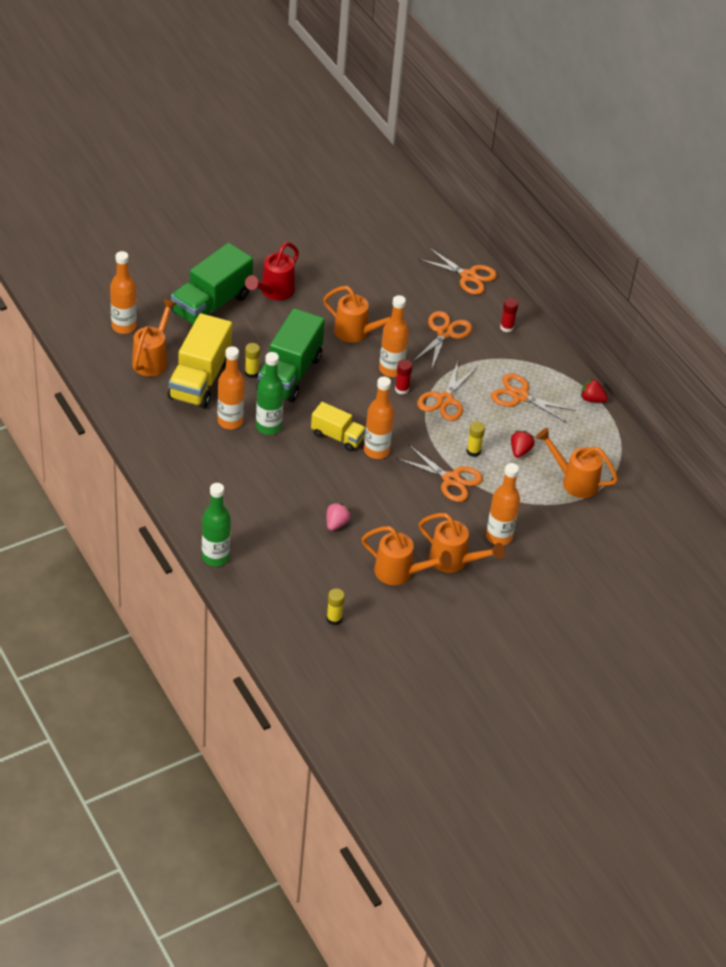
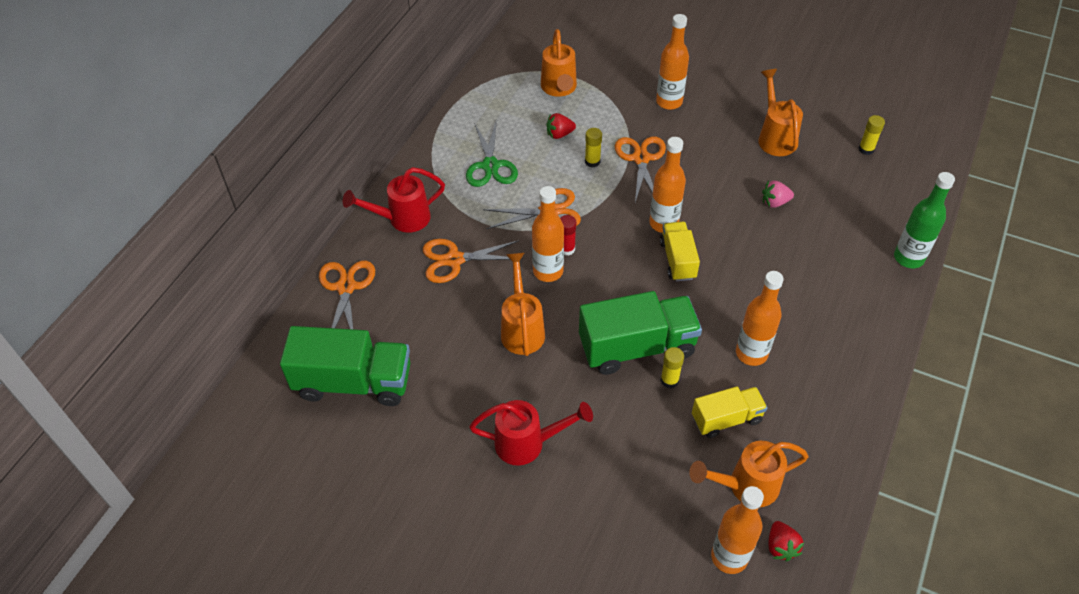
camera: 120 degrees left, 5 degrees up
(200, 379) = (726, 419): yellow truck -> yellow truck, size x0.58
(211, 304) = (605, 491): green truck -> green truck (353, 382)
(268, 426) = (723, 318): green bottle -> none
(454, 561) = (724, 113): orange watering can -> none
(507, 327) = (402, 219): red glue stick -> red watering can
(520, 396) = (490, 166): orange scissors -> green scissors
(591, 399) = (447, 121): red strawberry -> red strawberry (781, 547)

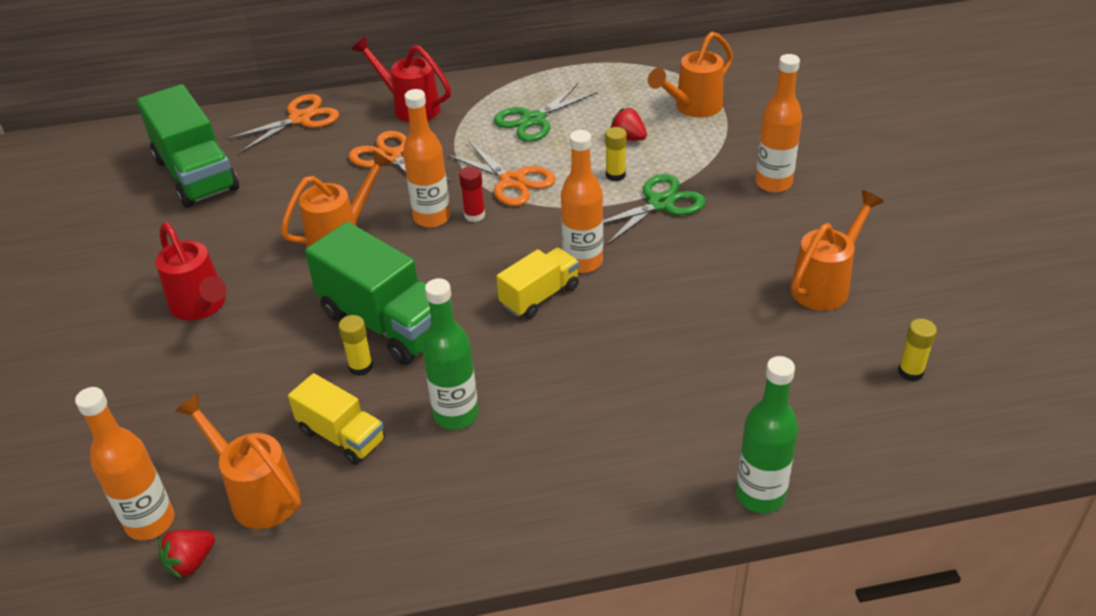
camera: 55 degrees right, 10 degrees down
(641, 158) = (660, 204): orange scissors -> green scissors
(751, 353) = (456, 415): orange bottle -> green bottle
(775, 202) = (715, 331): pink strawberry -> none

